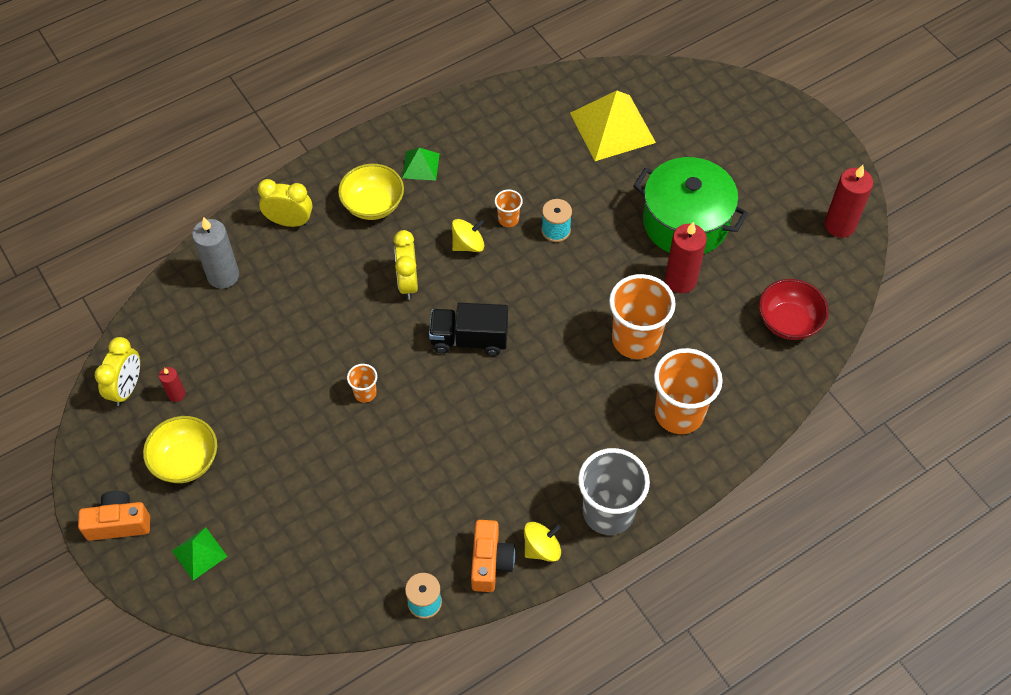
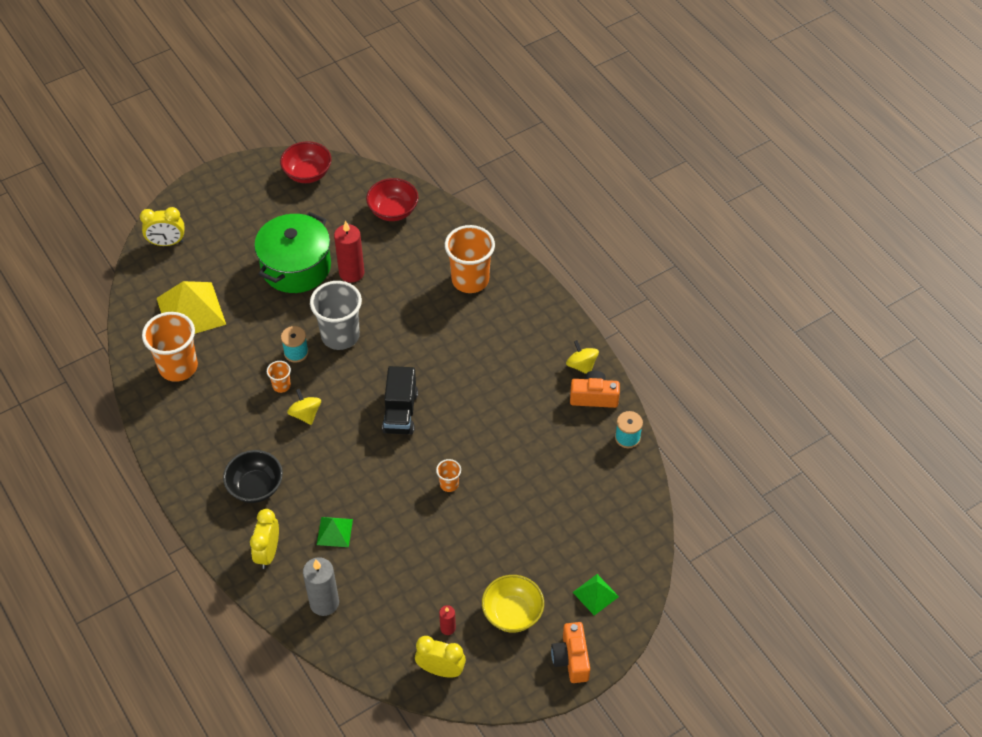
camera: 90 degrees left, 5 degrees down
(373, 205) = (255, 487): yellow bowl -> black bowl
(408, 282) = (341, 457): yellow clock -> yellow clock (167, 243)
(420, 165) = (215, 451): green pyramid -> green pyramid (334, 532)
(608, 512) = (551, 325): grey cup -> grey cup (340, 336)
(635, 340) = (405, 303): orange cup -> orange cup (178, 367)
(839, 225) = (307, 173): red candle -> red bowl

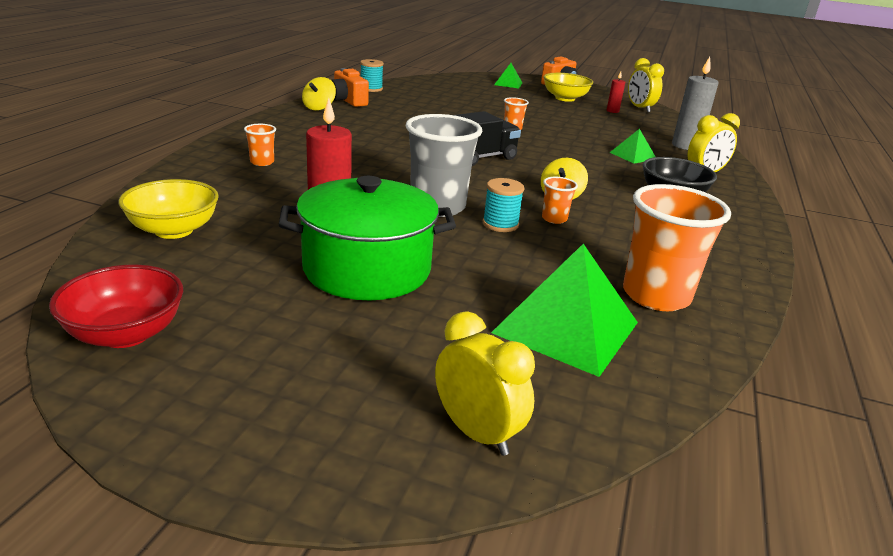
camera: 130 degrees left, 25 degrees down
(191, 311) = (566, 327): yellow pyramid -> green pyramid
(393, 211) = (174, 230): red bowl -> yellow bowl
(470, 280) = (262, 162): orange cup -> orange cup, size x0.46

